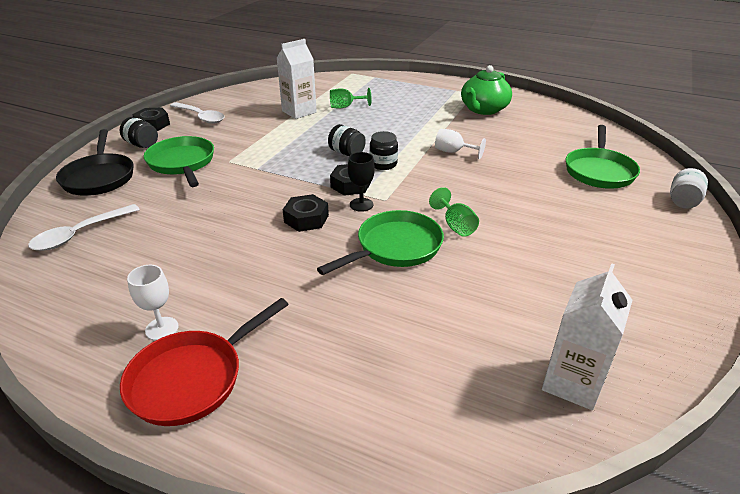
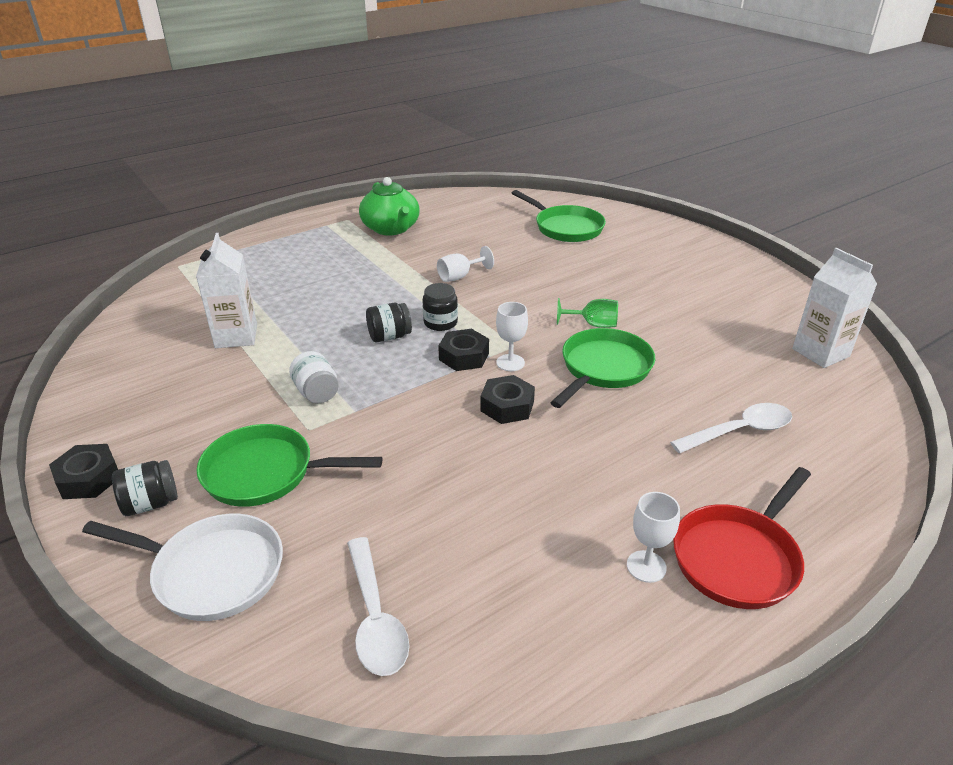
camera: 60 degrees left, 0 degrees up
(99, 177) = (212, 571): black pan -> white pan
(192, 378) = (738, 557): red pan -> red pan turned 60 degrees clockwise
(201, 117) = (132, 422): white spoon -> white spoon (739, 431)
(345, 107) = (270, 301): green goblet -> none
(361, 204) = (510, 363): black goblet -> white goblet
(394, 247) = (603, 369): green pan -> green pan turned 45 degrees clockwise
(683, 201) = (639, 218): white jar -> white jar (316, 393)

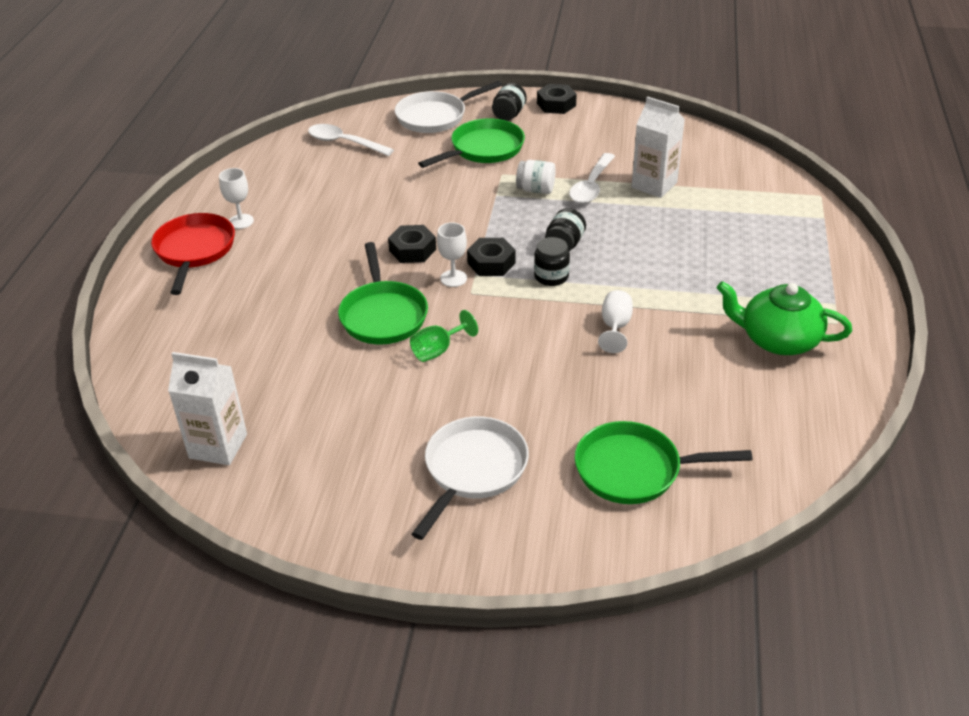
camera: 135 degrees right, 5 degrees up
(652, 264) = (473, 470): none -> white pan
(739, 431) = (242, 325): white spoon -> white spoon (591, 186)

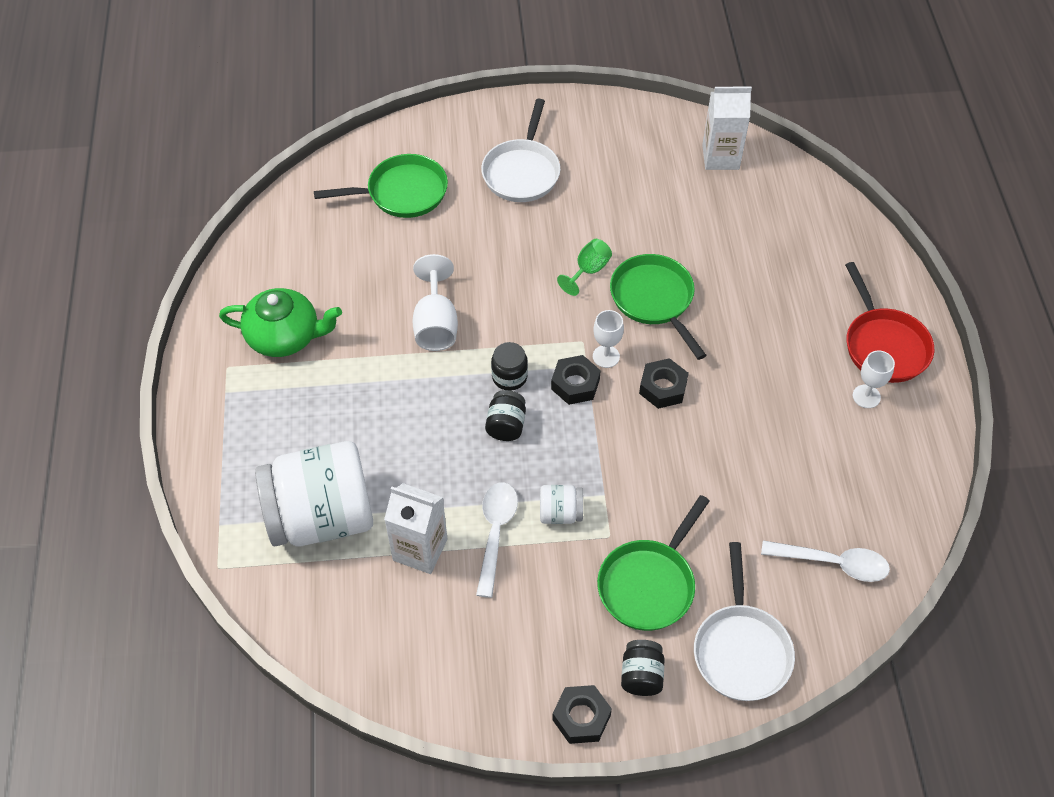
camera: 165 degrees right, 15 degrees up
(435, 117) = (741, 649): white pan -> white pan turned 135 degrees clockwise
(615, 327) = (436, 324): white goblet -> white goblet, size x1.53
(735, 211) = (322, 517): none -> white jar

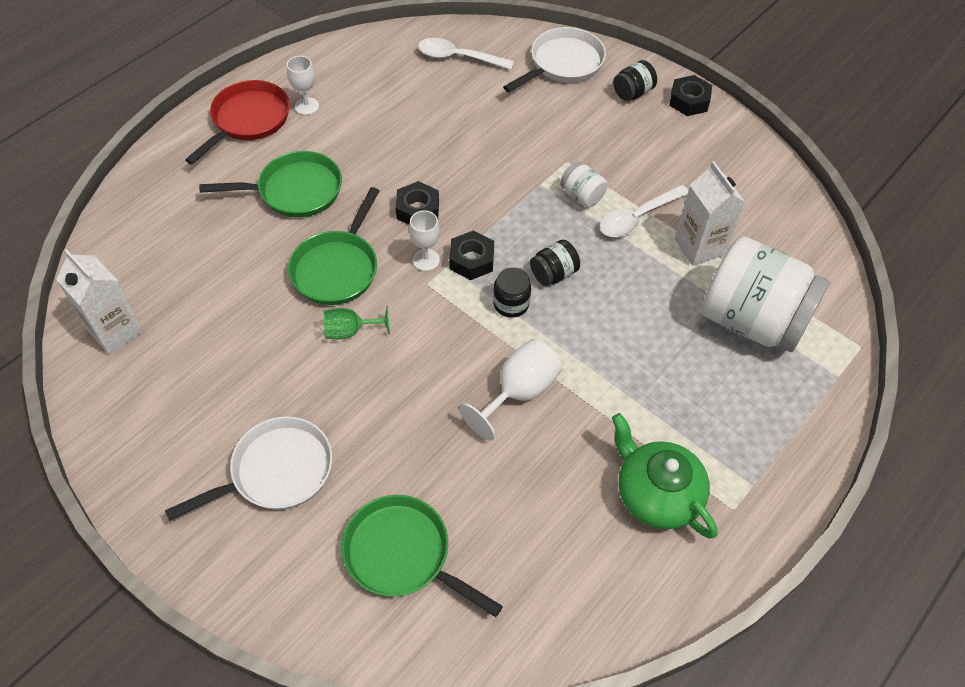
camera: 135 degrees left, 0 degrees up
(649, 584) = (574, 124): green pan -> green pan (294, 191)
(833, 563) = (458, 57): white spoon -> white spoon turned 45 degrees counterclockwise

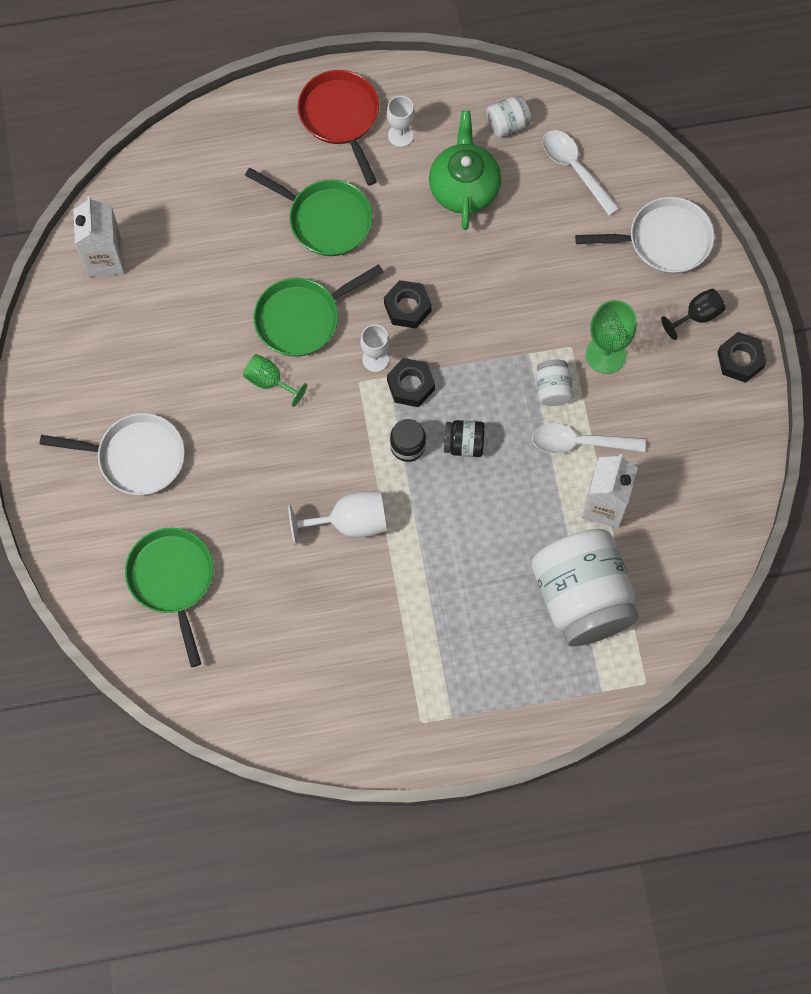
camera: 40 degrees right, 15 degrees up
(248, 120) = (341, 118): red pan -> red pan turned 90 degrees counterclockwise
(383, 58) = (507, 124): none -> white jar
(596, 152) = (605, 354): none -> green goblet
(632, 93) = (697, 316): black jar -> black goblet
(656, 494) = (378, 671): green teapot -> green teapot (464, 187)

